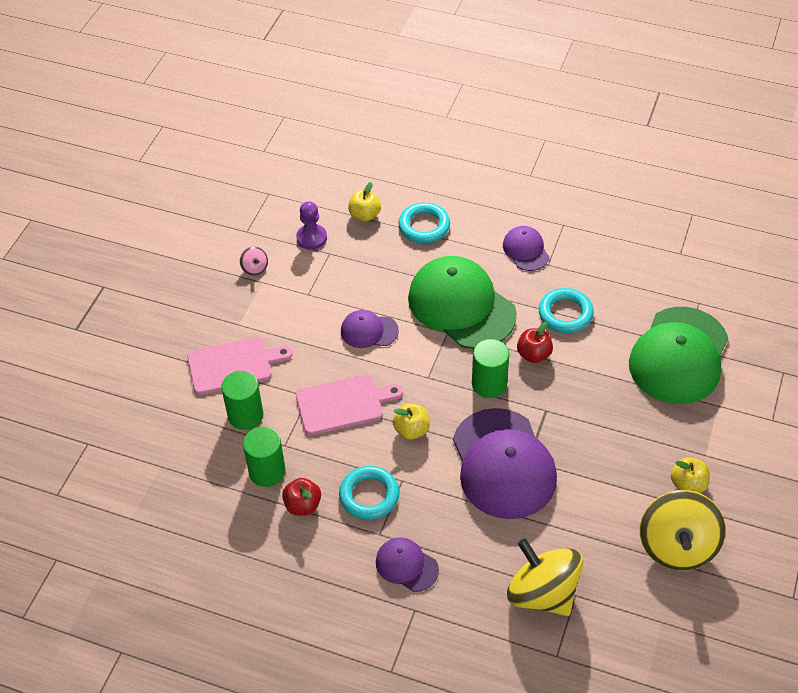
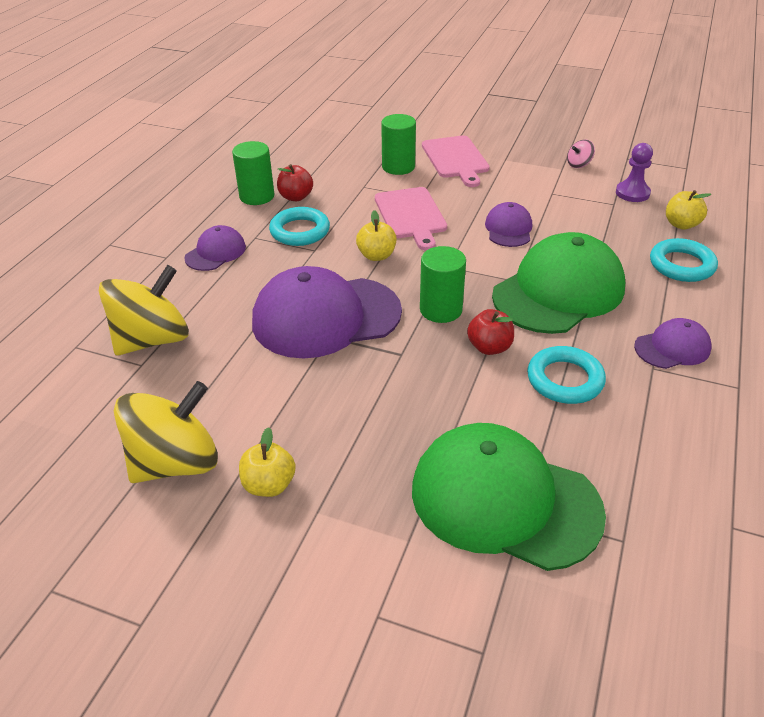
camera: 90 degrees right, 10 degrees down
(267, 471) = (336, 179): green cylinder -> green cylinder (257, 196)
(677, 546) = (176, 462): yellow spinning top -> yellow spinning top turned 135 degrees clockwise

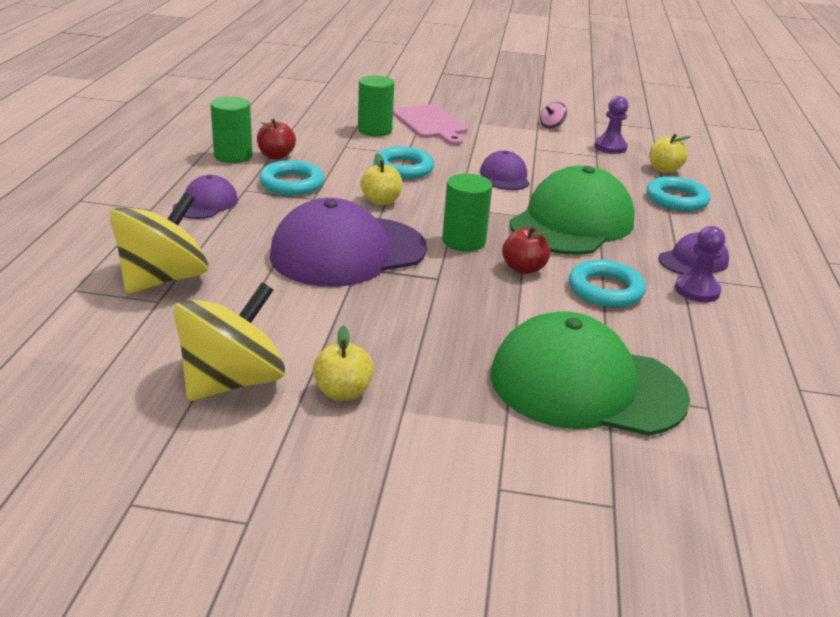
camera: 15 degrees left, 10 degrees down
(411, 215) = (403, 168): pink cutting board -> turquoise ring
(663, 387) = (697, 290): none -> purple pawn

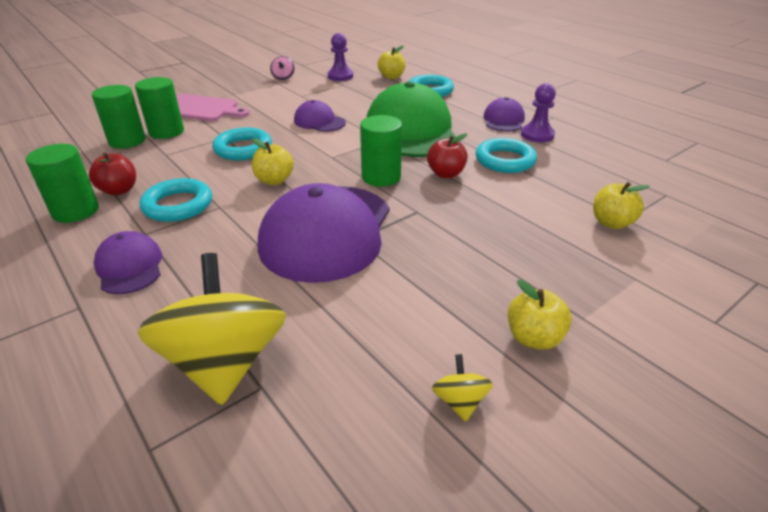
camera: 45 degrees left, 5 degrees up
(232, 381) = (459, 401): yellow spinning top -> yellow spinning top, size x0.42
(338, 125) = (127, 141): none -> green cylinder
(586, 385) = (611, 223): green cap -> yellow apple

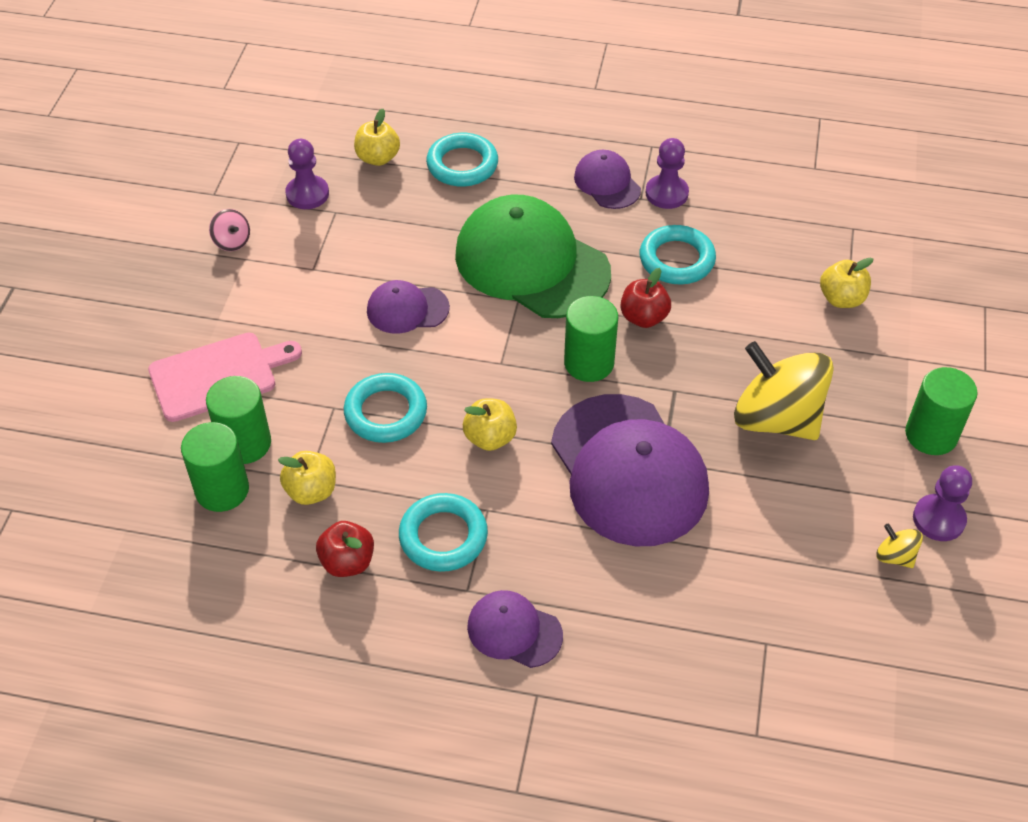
camera: 40 degrees left, 15 degrees up
(75, 211) = (349, 617): green cylinder -> green cylinder (931, 435)
(225, 363) = (718, 646): yellow spinning top -> yellow spinning top (776, 418)
(534, 338) = (891, 469): yellow apple -> yellow apple (311, 491)
(541, 401) = (938, 519): none -> purple pawn

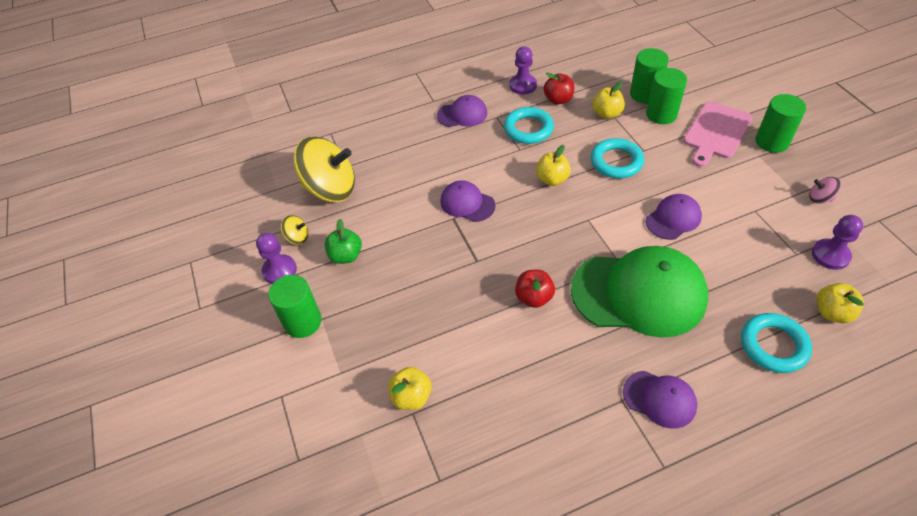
camera: 150 degrees right, 0 degrees up
(589, 363) = (540, 248): green cylinder -> green cylinder (771, 142)
(628, 470) = (467, 203): purple cap -> purple cap, size x0.49
(666, 193) = (608, 418): purple pawn -> purple pawn (523, 85)
(676, 260) = (549, 358): turquoise ring -> none
(776, 418) = (405, 278): yellow spinning top -> yellow spinning top (331, 189)
(837, 489) = (346, 256): none -> green apple

